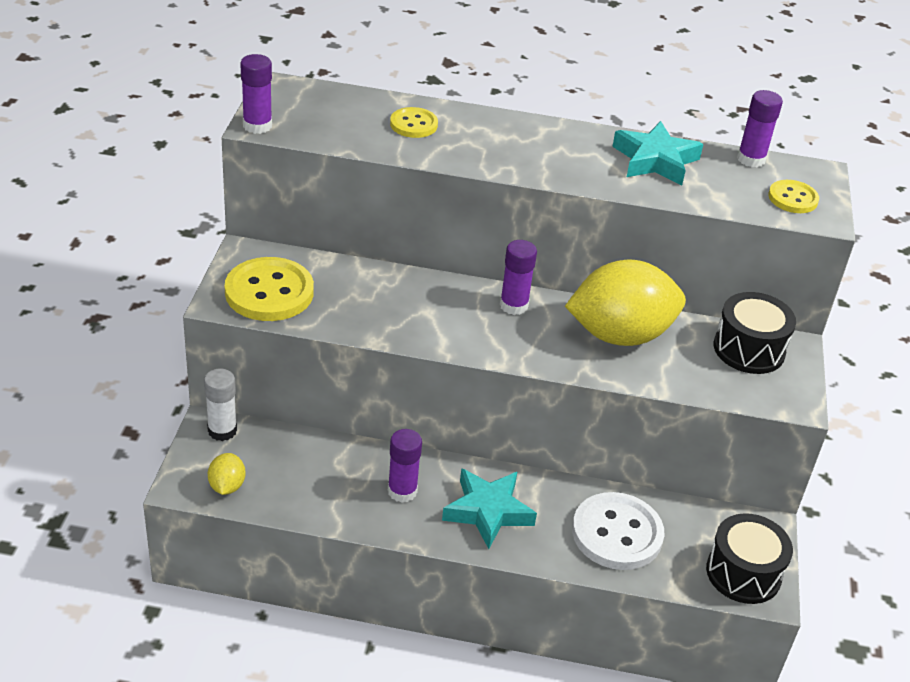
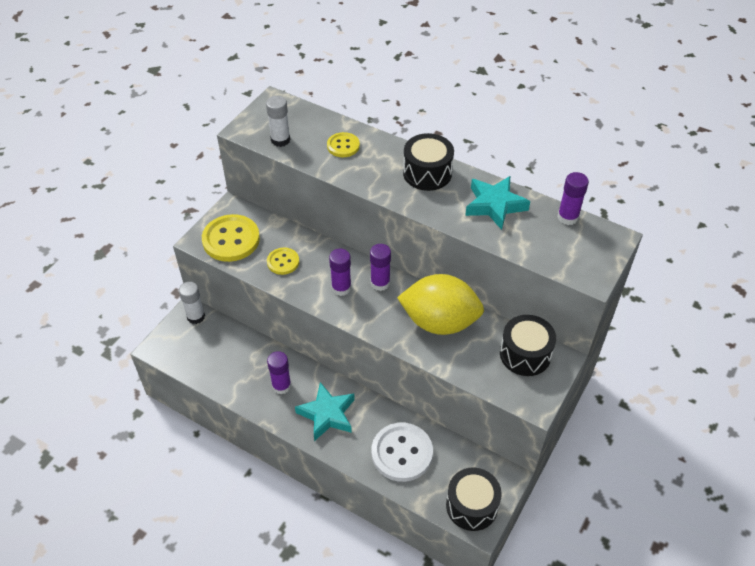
camera: 25 degrees right, 10 degrees up
(227, 486) = (181, 355): yellow lemon -> none
(257, 126) = (242, 130): purple glue stick -> purple glue stick (341, 288)
(321, 130) = (280, 140): none -> white glue stick
(546, 138) = (427, 173): none -> black drum
(792, 198) = (579, 257): yellow button -> yellow button (283, 262)

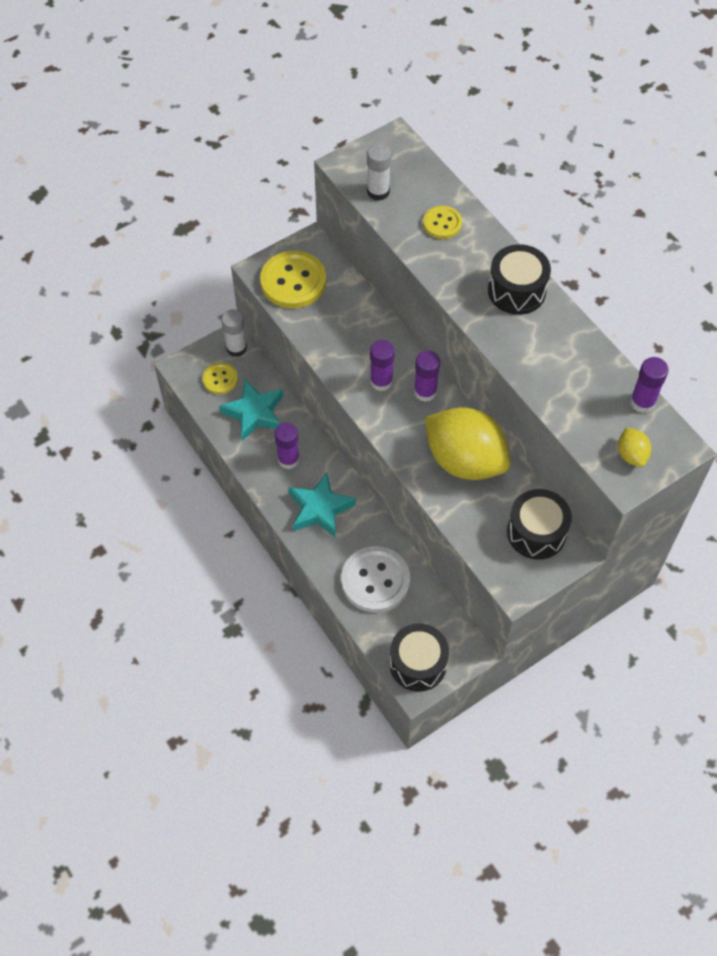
camera: 25 degrees right, 10 degrees up
(283, 262) = (335, 328): yellow button -> yellow button (220, 379)
(494, 205) = (569, 357): turquoise star -> turquoise star (254, 413)
(584, 257) = (631, 455): none -> yellow lemon

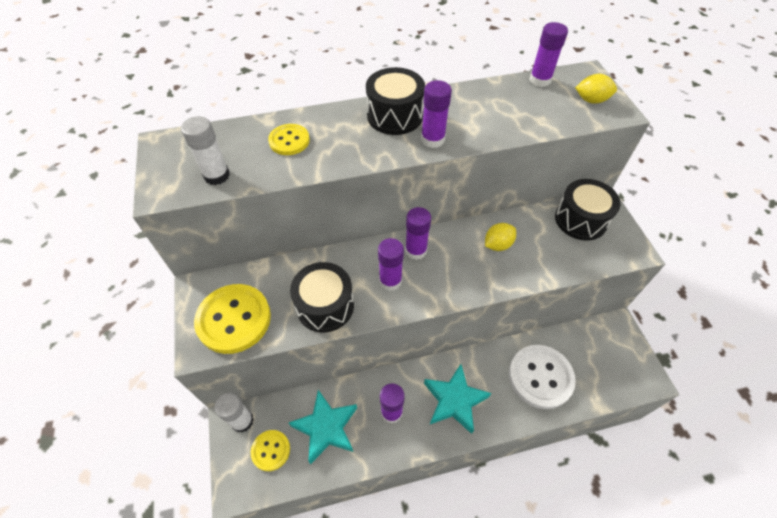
camera: 70 degrees left, 5 degrees down
(418, 664) = (627, 370): black drum -> black drum (325, 306)
(465, 460) = (497, 245): yellow lemon -> yellow lemon, size x0.43
(498, 330) = (432, 139): none -> purple glue stick

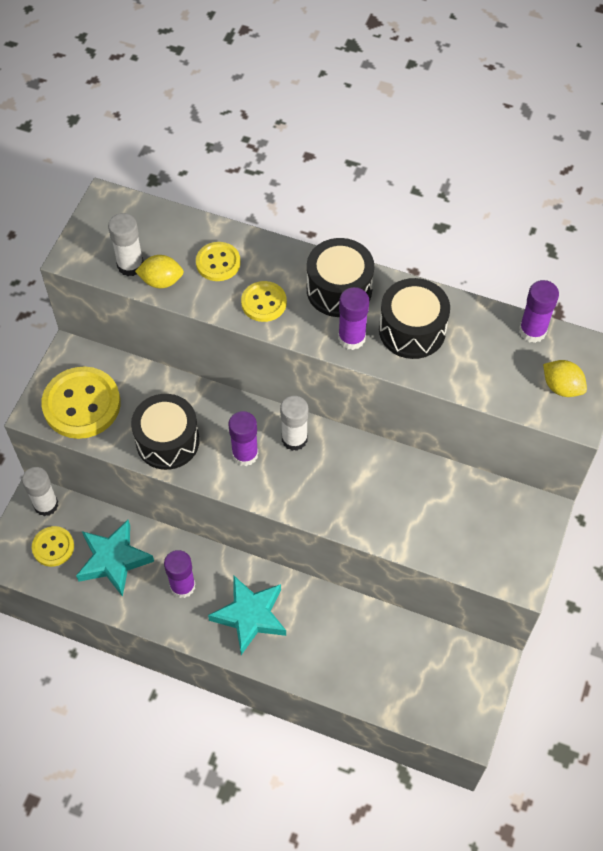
camera: 35 degrees right, 5 degrees up
(348, 149) = (264, 302): none -> yellow button
(416, 250) = (294, 439): purple glue stick -> white glue stick
(497, 245) = (382, 484): yellow lemon -> yellow lemon (161, 281)
(540, 377) = (355, 652): white button -> none
(580, 220) = (497, 512): black drum -> black drum (412, 330)

